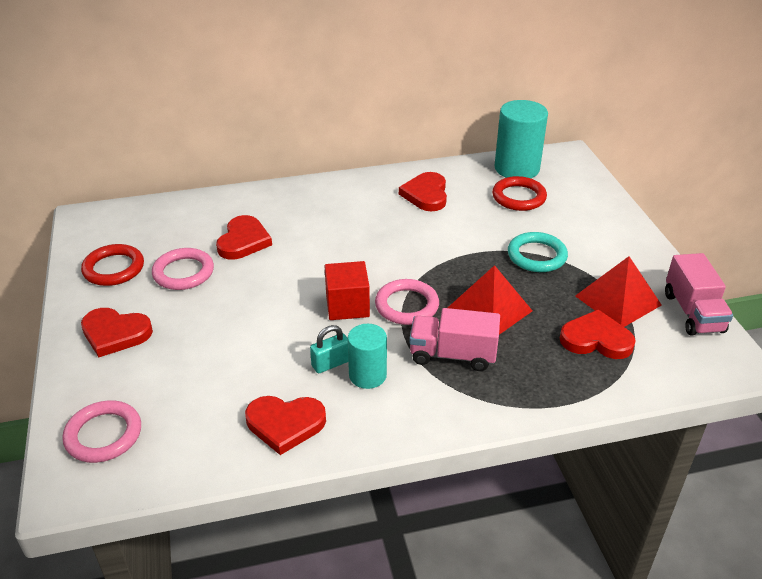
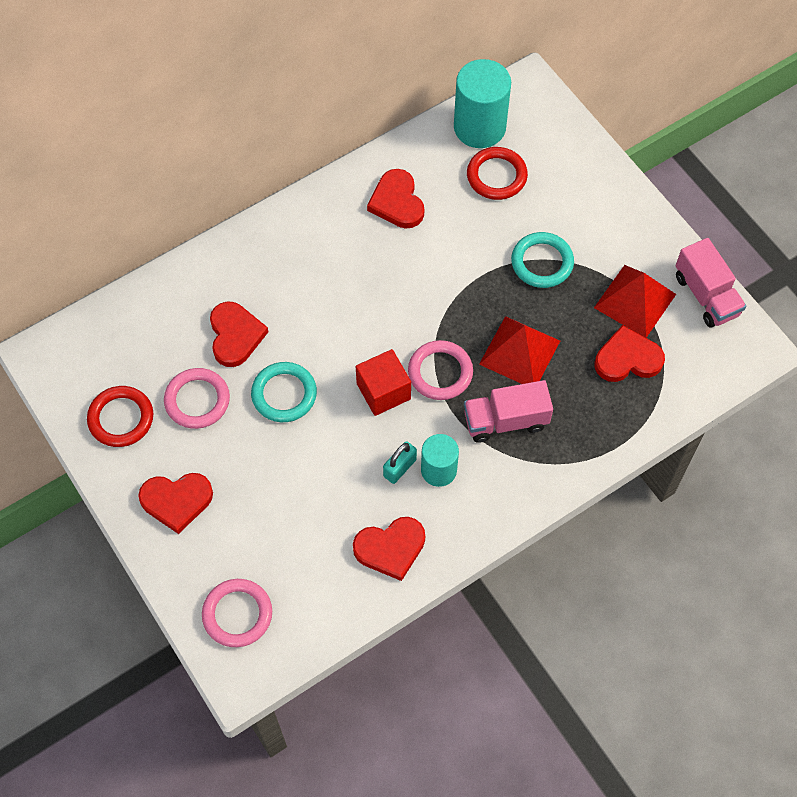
camera: 20 degrees left, 25 degrees up
(258, 286) = (284, 394): none -> turquoise ring

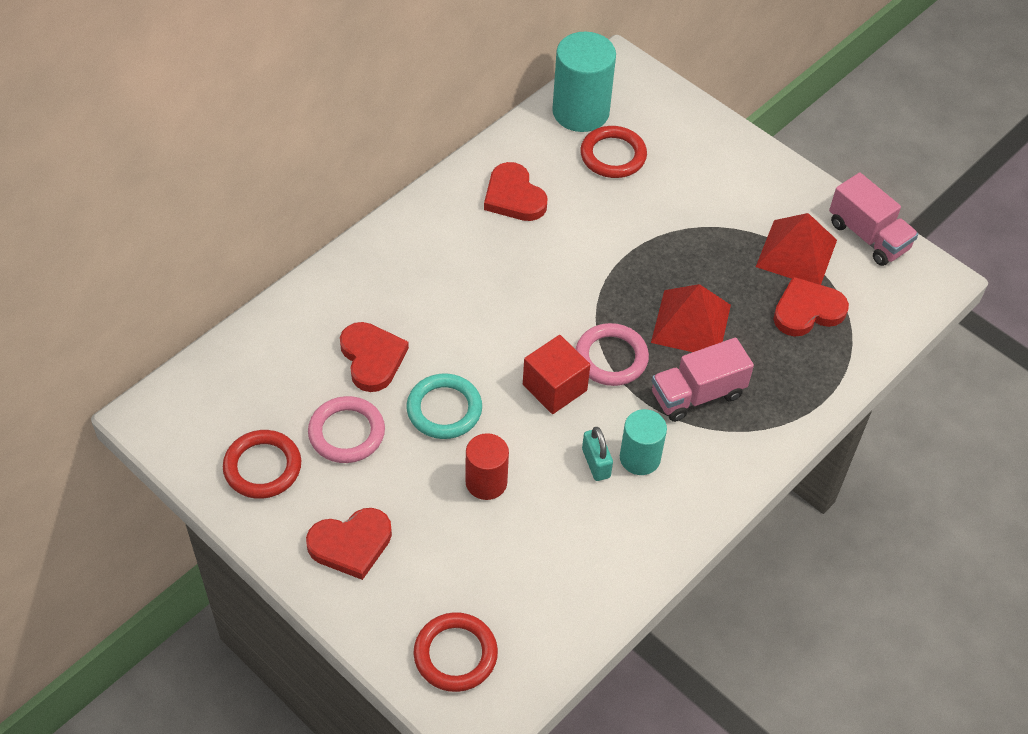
camera: 15 degrees left, 10 degrees down
(237, 614) = (455, 654): pink ring -> red ring
(302, 467) = (486, 482): none -> red cylinder
(390, 548) = (610, 550): red heart -> none
(399, 468) = (596, 463): turquoise padlock -> turquoise padlock turned 45 degrees counterclockwise
(542, 262) = (687, 231): turquoise ring -> none

